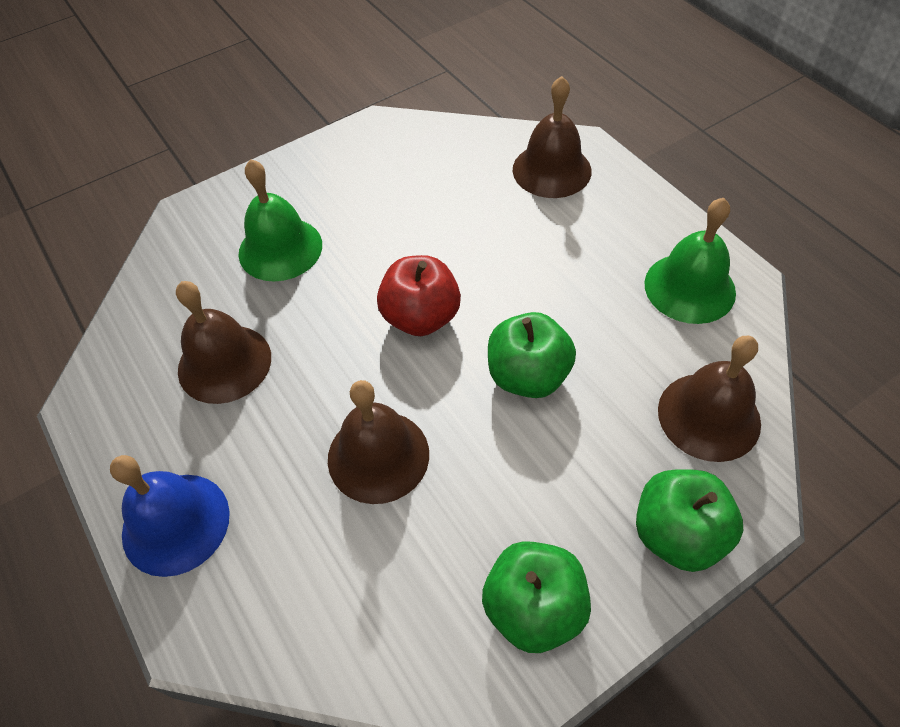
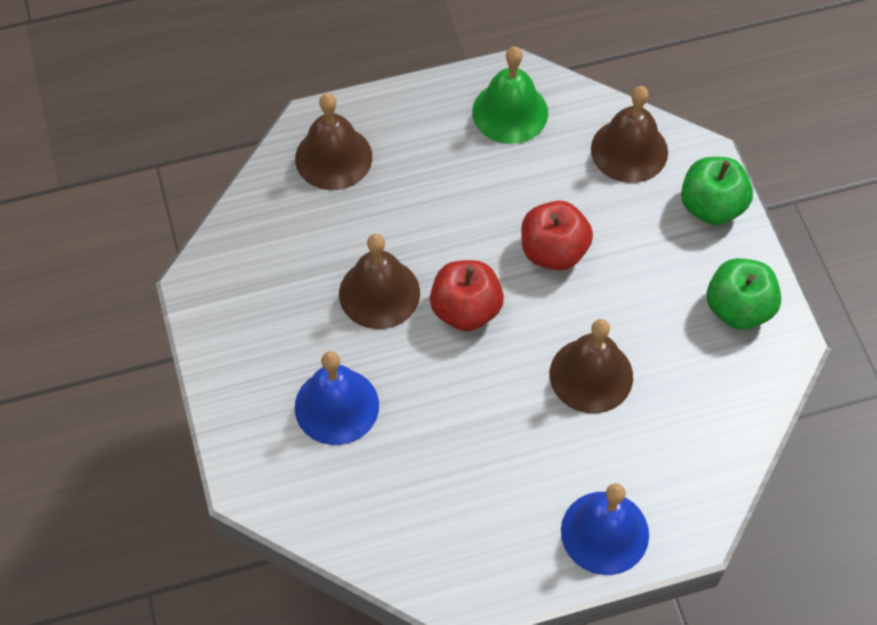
camera: 75 degrees left, 5 degrees up
(224, 363) = (458, 475): brown bell -> brown bell (379, 293)
(280, 249) = (336, 406): green bell -> blue bell
(528, 376) = (553, 251): green apple -> red apple

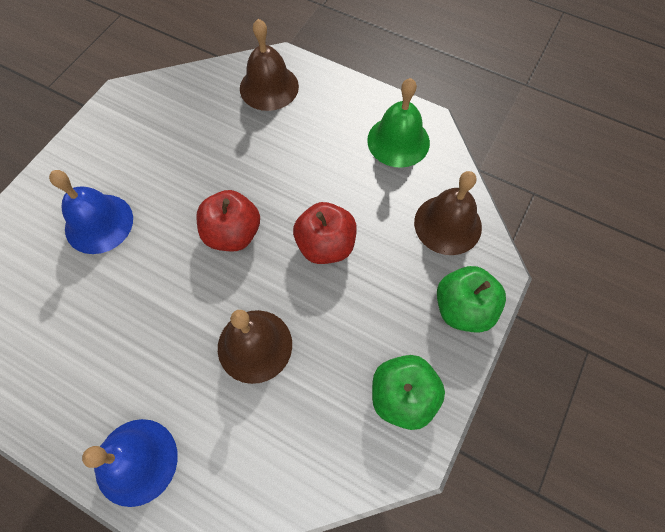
camera: 45 degrees right, 5 degrees up
(379, 293) = (200, 180): brown bell -> none

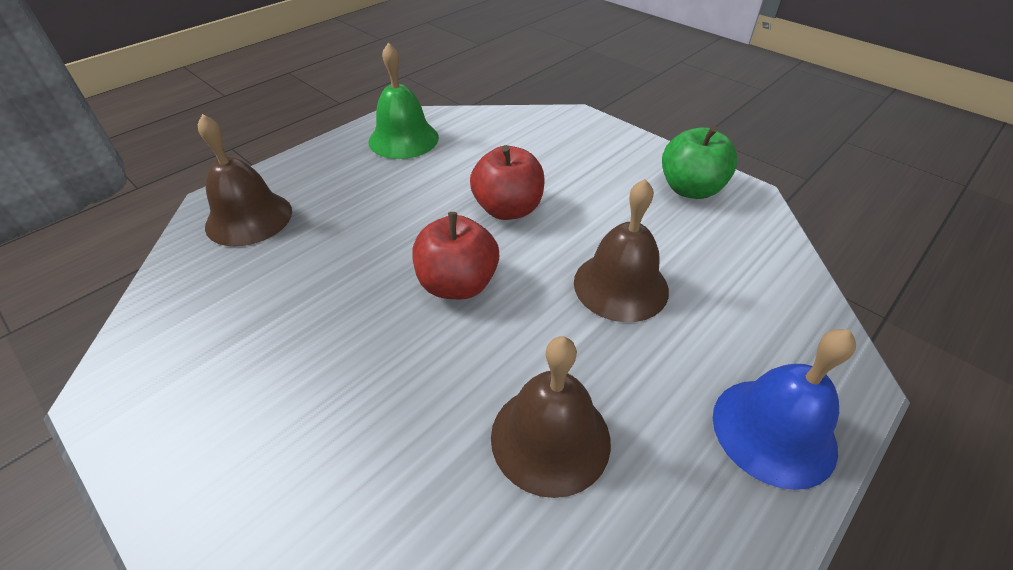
camera: 75 degrees left, 20 degrees down
(99, 223) = (360, 450): blue bell -> none
(447, 224) = (517, 130): brown bell -> brown bell (550, 438)
(463, 308) = (607, 139): green apple -> none

